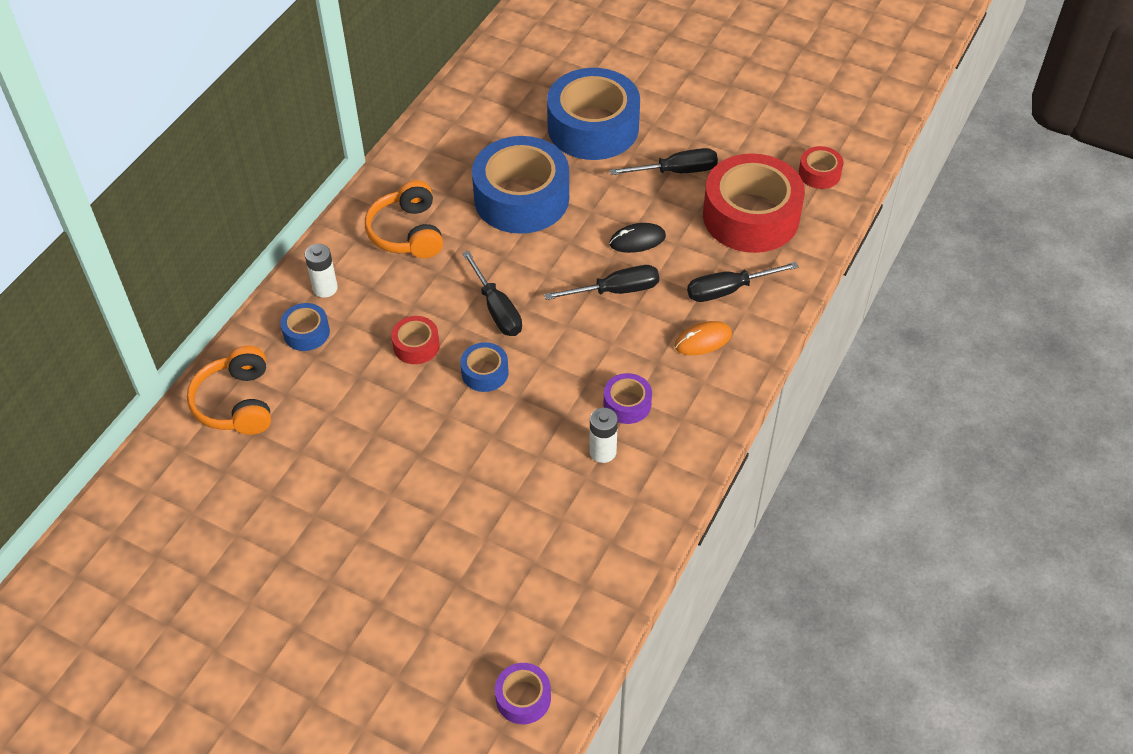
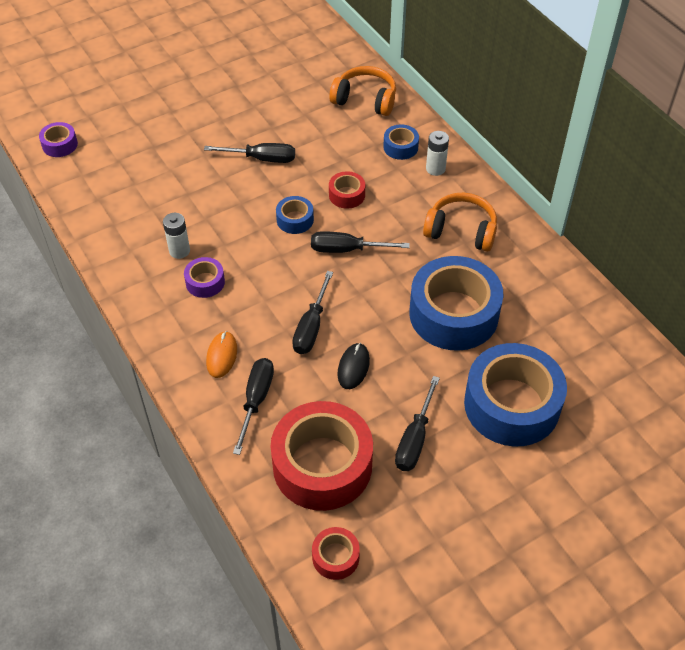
camera: 120 degrees right, 0 degrees up
(407, 453) = (262, 159): none -> black screwdriver

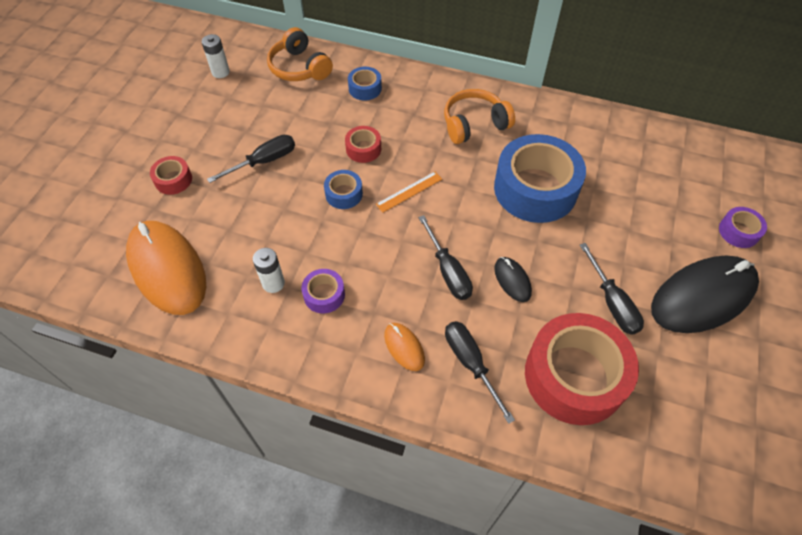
camera: 40 degrees left, 5 degrees up
(60, 145) = (56, 262): purple tape -> purple tape (738, 231)
(121, 195) = (167, 269): none -> orange mouse
(335, 557) = (662, 442): red tape -> red tape (173, 180)
(347, 249) = (409, 191): black screwdriver -> orange ruler
(365, 100) = (299, 68): orange headphones -> orange headphones turned 105 degrees counterclockwise
(435, 169) = (407, 90): white battery -> white battery (220, 72)
(499, 490) = (703, 297): none -> black mouse
(511, 404) = (642, 228): blue tape -> none

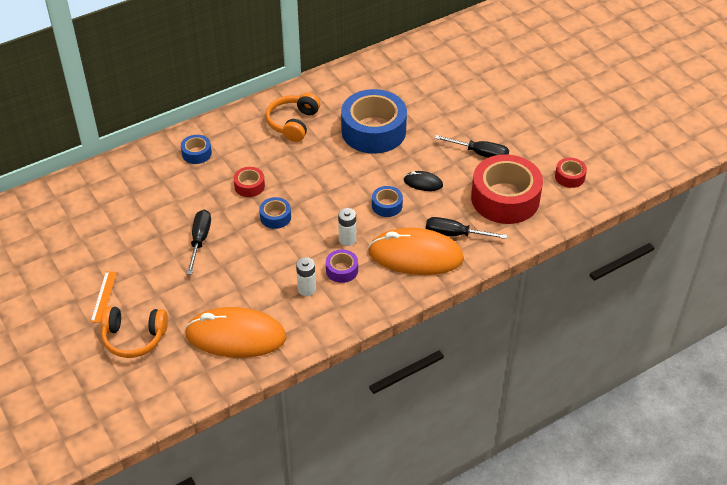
camera: 50 degrees left, 10 degrees down
(173, 180) = (159, 296): red tape -> red tape (569, 177)
(220, 72) = (81, 217): white battery -> white battery (347, 239)
(299, 68) = (133, 174): orange headphones -> orange headphones (134, 338)
(404, 347) = (415, 256): orange mouse -> orange mouse, size x2.25
(409, 191) = (310, 186): orange ruler -> orange ruler (103, 296)
(448, 271) = (387, 205): black screwdriver -> blue tape
(703, 297) = (514, 117): black mouse -> none
(738, 231) = (493, 74): purple tape -> none

